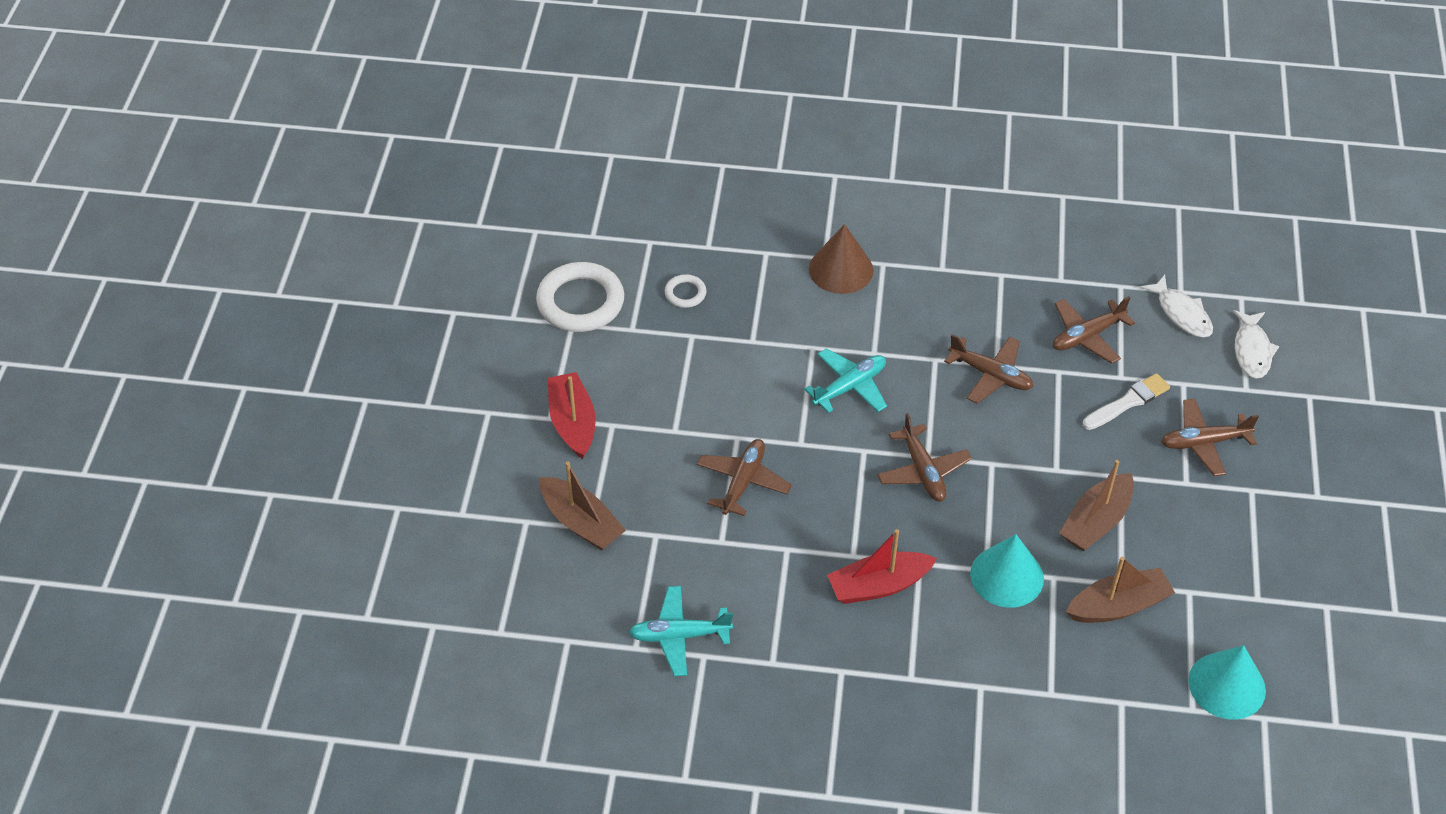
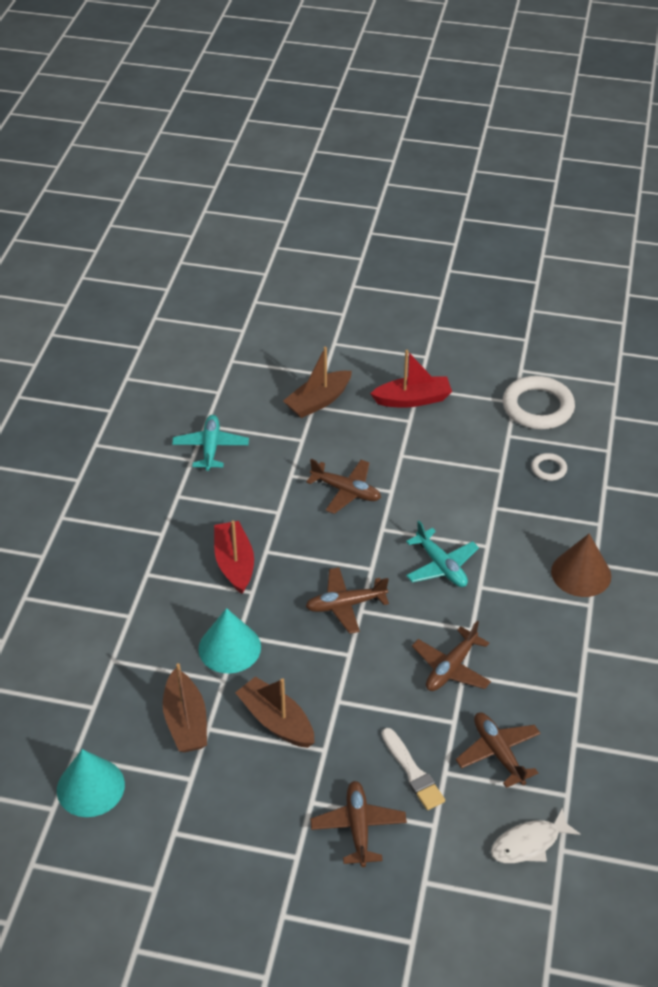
camera: 95 degrees right, 5 degrees down
(1252, 350) = (476, 900): white fish -> none

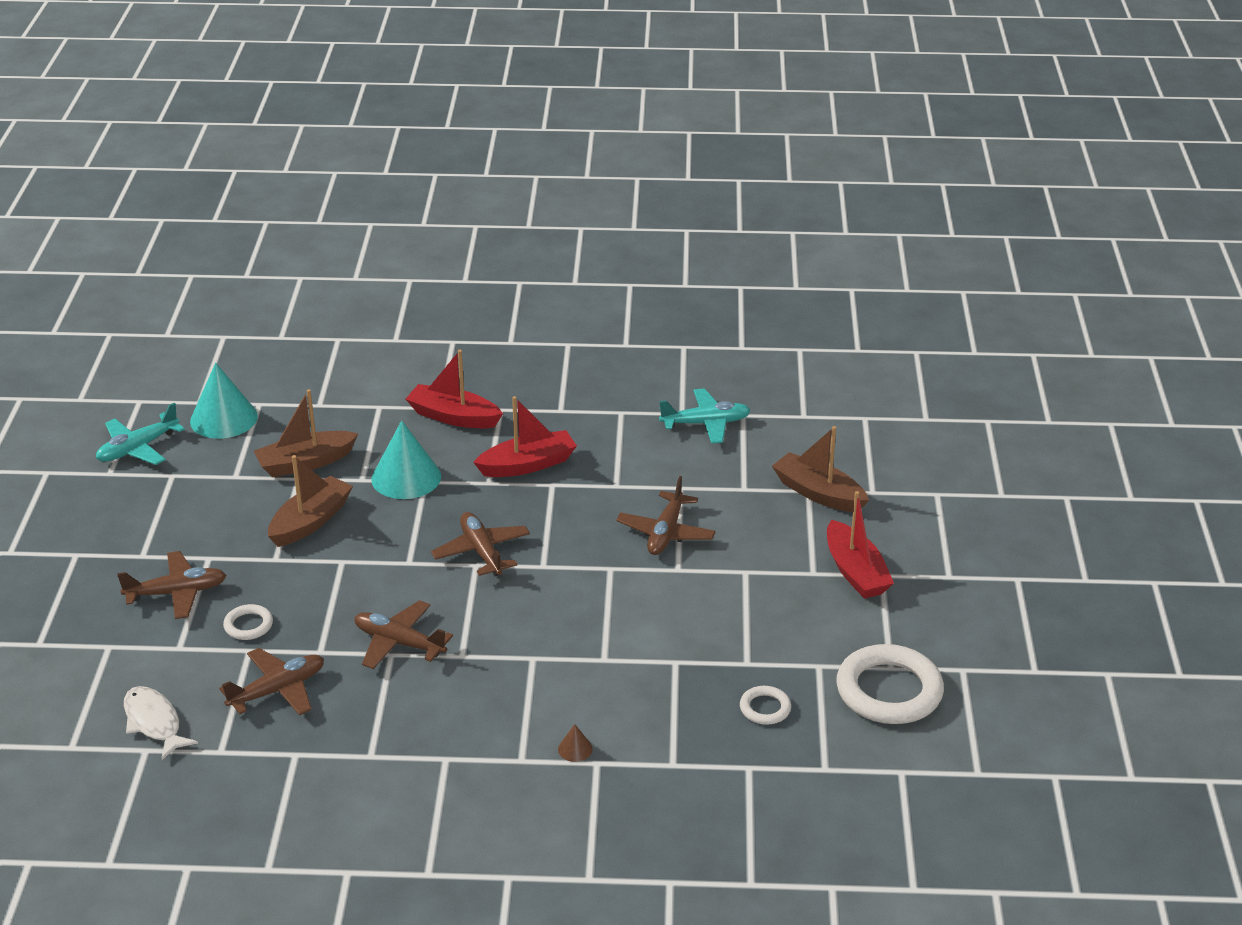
camera: 80 degrees right, 10 degrees down
(148, 607) = (454, 417): none -> red boat
(412, 772) = (248, 625): white brush -> white ring
(441, 566) = (559, 622): turquoise plane -> turquoise plane (138, 448)
(581, 573) = (575, 749): brown cone -> brown cone, size x0.42

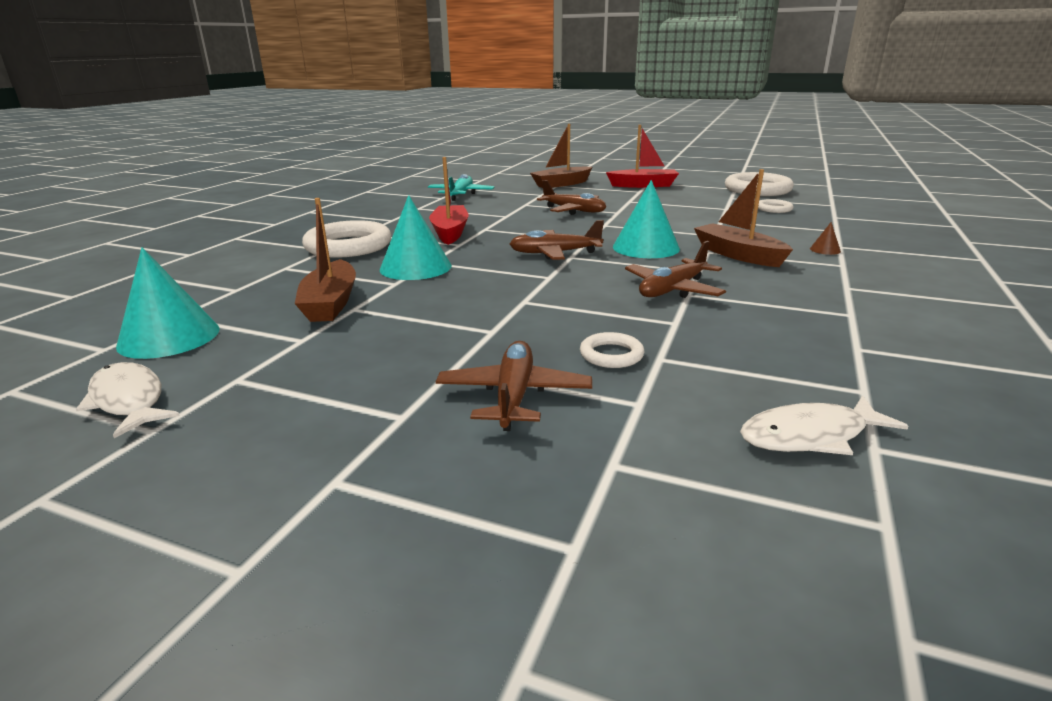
camera: 70 degrees left, 10 degrees down
(138, 448) = (129, 400): turquoise plane -> white fish
(278, 690) = (741, 348): brown plane -> none
(310, 521) = (440, 309): brown boat -> brown boat (738, 255)
(454, 417) = (348, 246): red boat -> white ring
(528, 611) = (645, 247): none -> turquoise cone

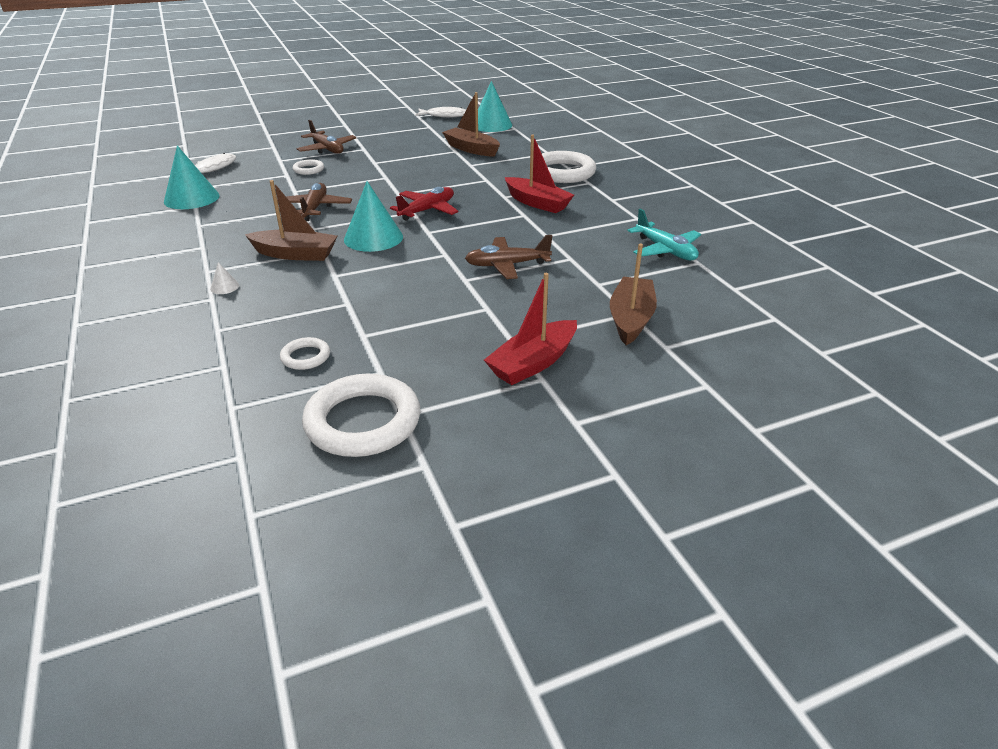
camera: 135 degrees right, 10 degrees up
(415, 267) = (484, 174): turquoise cone -> turquoise cone (191, 198)
(555, 253) = (427, 210): brown plane -> red plane
(825, 250) = (224, 287): brown cone -> white cone

